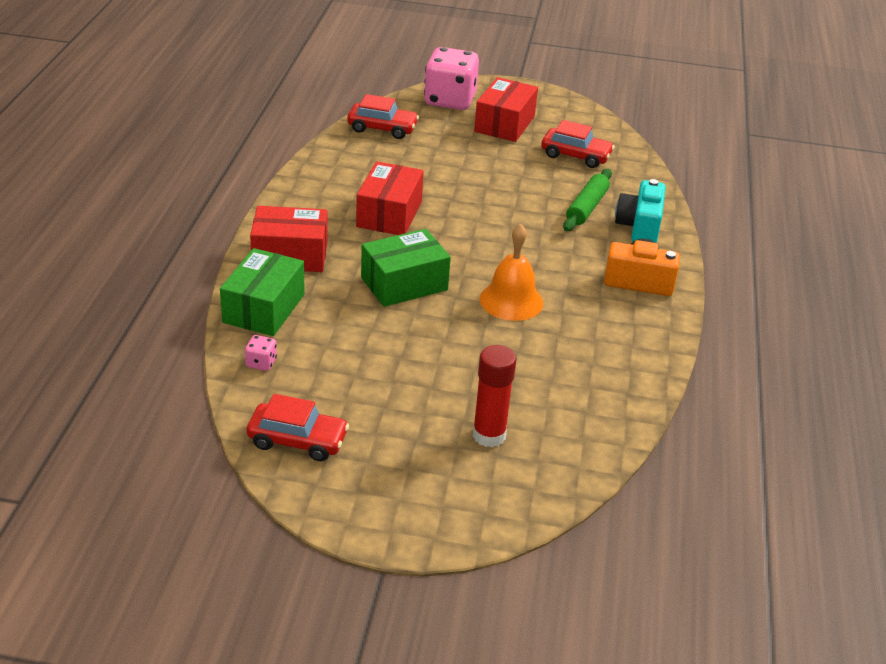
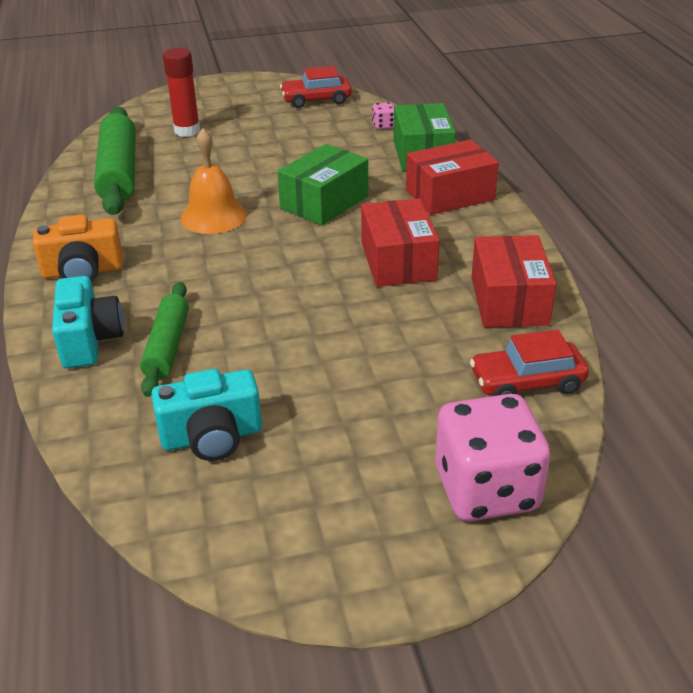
camera: 160 degrees right, 0 degrees up
(504, 124) = (359, 466): red box -> red box (509, 301)
(575, 155) = (212, 437): red car -> turquoise camera
(587, 389) = (119, 172): none -> green rolling pin

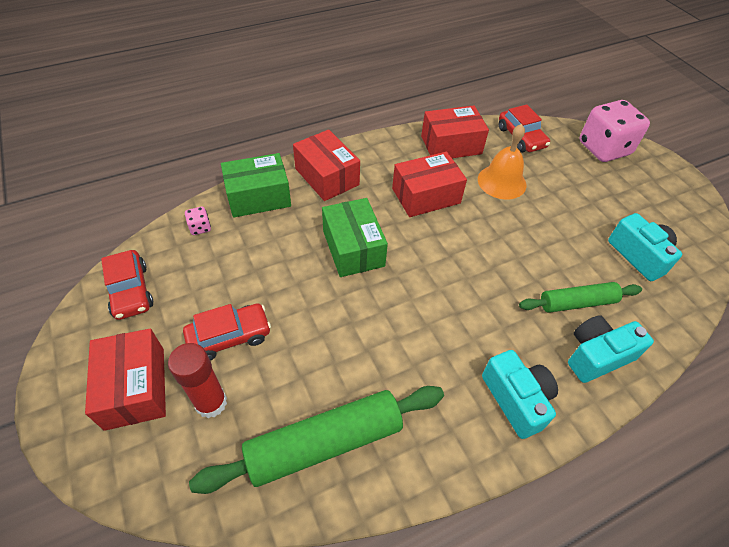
camera: 105 degrees left, 15 degrees up
(83, 271) = (516, 399): orange camera -> turquoise camera
(213, 216) = (395, 322): orange bell -> orange bell (501, 182)
(219, 105) = (135, 387): none -> red box
(245, 138) = (229, 336): none -> red car
(324, 202) = (353, 248): green box -> green box turned 45 degrees clockwise

